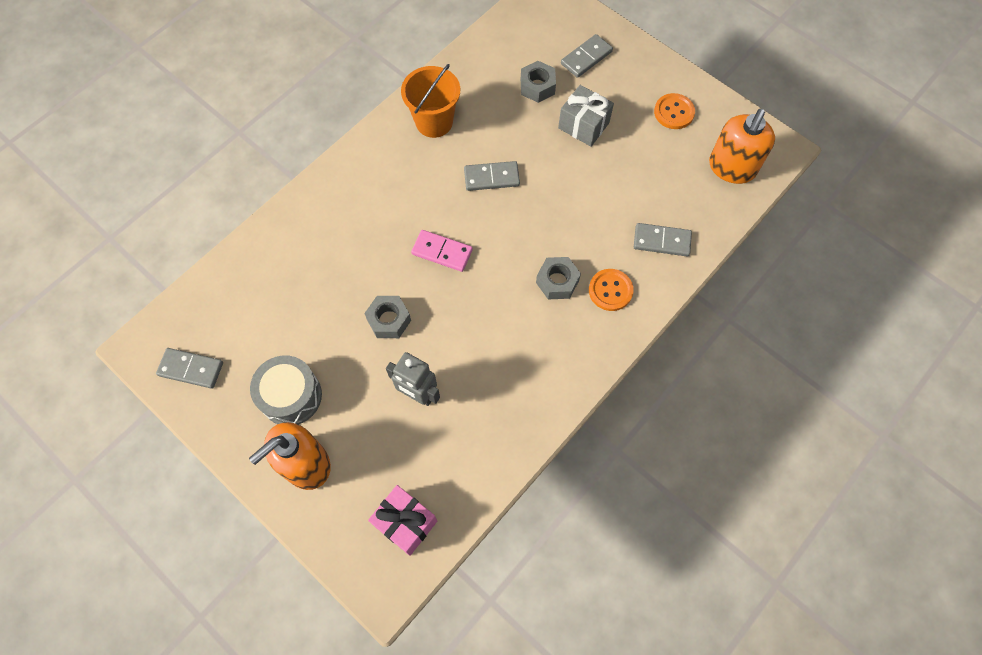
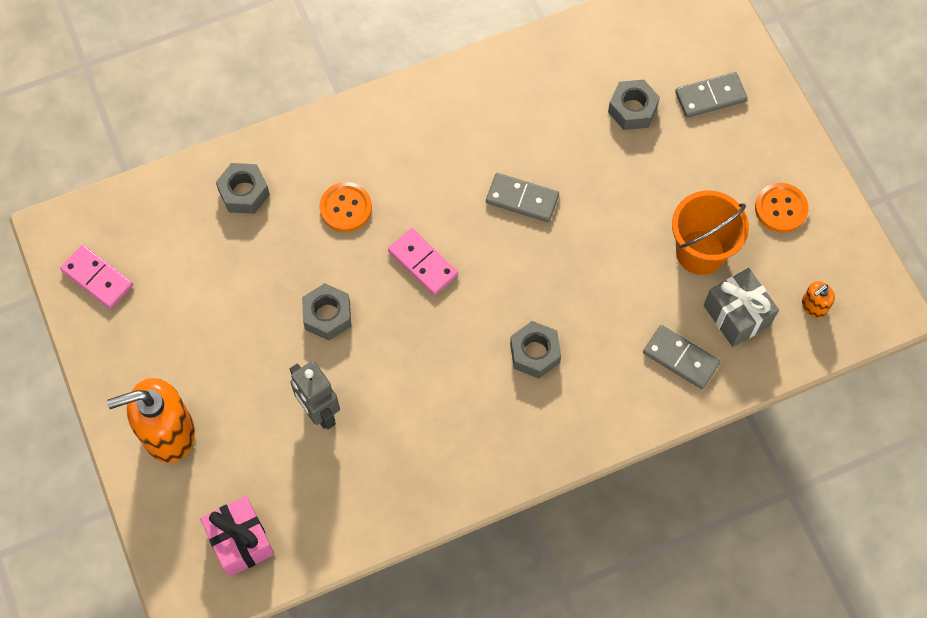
camera: 25 degrees right, 0 degrees up
(191, 369) = (97, 278): grey domino -> pink domino
(279, 256) = (244, 192): none -> grey nut
(291, 396) = (186, 353): grey drum -> none
(434, 122) = (489, 104): orange bucket -> orange bucket (700, 252)
(583, 125) = (662, 180): grey gift -> grey gift (737, 315)
(610, 290) = (590, 390): orange button -> orange button (346, 208)
(731, 168) = (814, 306): orange soap dispenser -> orange soap dispenser, size x0.45

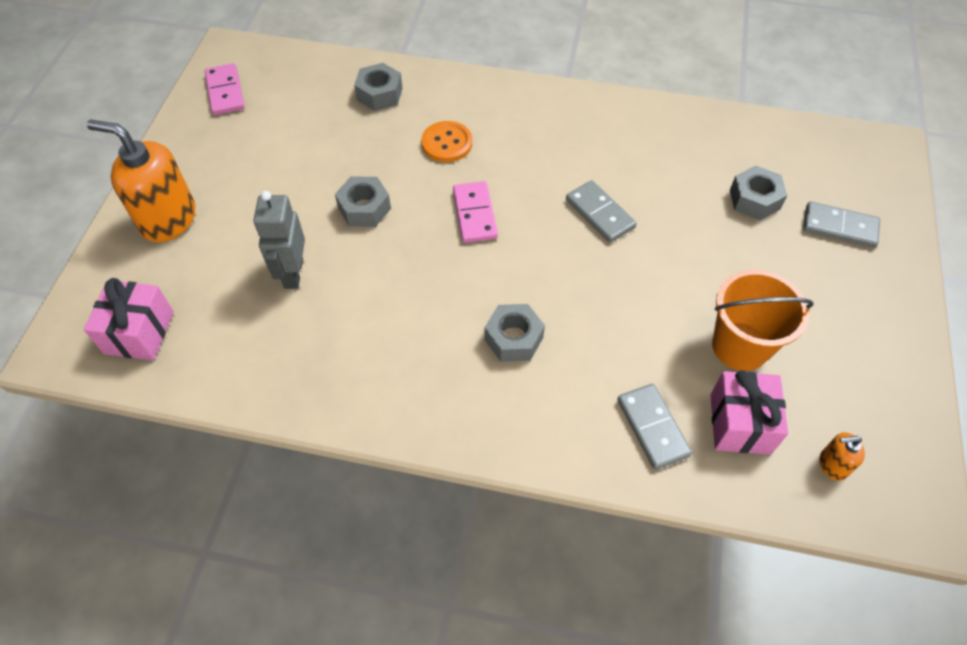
camera: 35 degrees right, 10 degrees down
(737, 315) = (740, 423): grey gift -> pink gift
(781, 208) = (853, 355): orange button -> none

